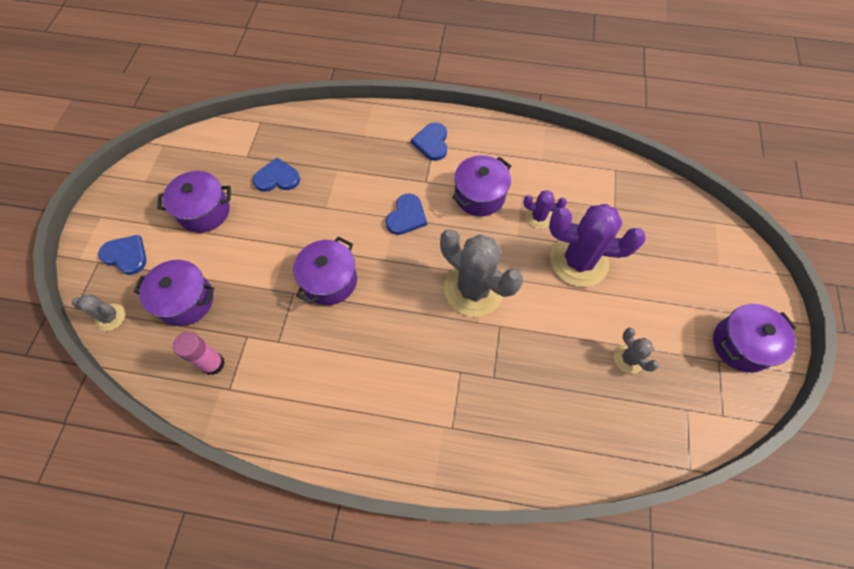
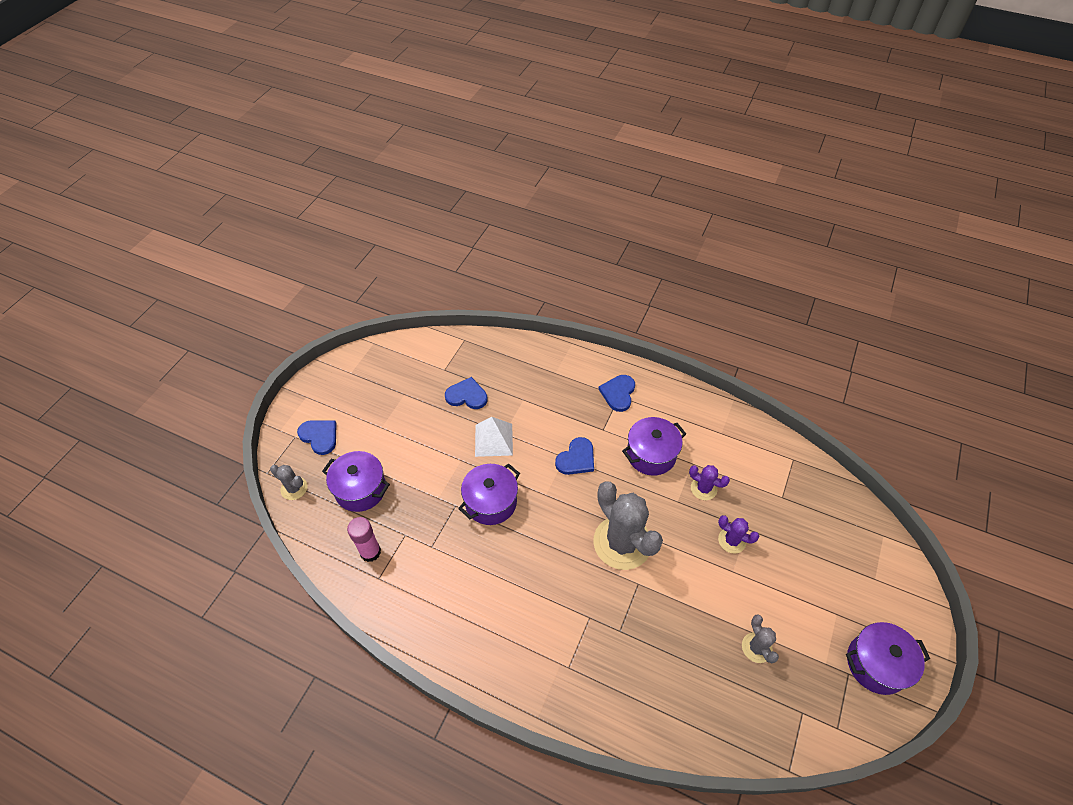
camera: 15 degrees right, 10 degrees down
(204, 211) = (395, 412): purple pot -> none
(317, 216) = (494, 440): none -> white pyramid
(578, 261) = (732, 540): purple cactus -> purple cactus, size x0.48

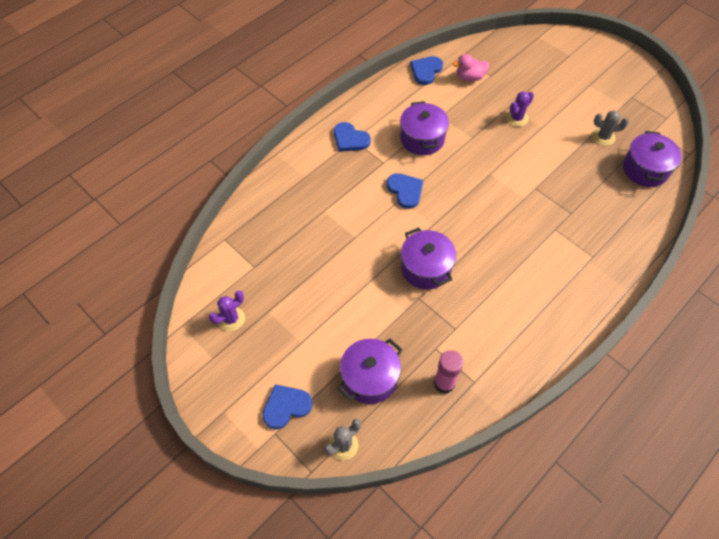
camera: 70 degrees left, 5 degrees up
(467, 395) = (297, 255): blue heart -> blue heart (426, 71)
(494, 440) = (359, 247): white pyramid -> none
(622, 542) = (497, 186): grey cactus -> none
(703, 488) = (466, 118): purple cactus -> purple cactus (231, 319)
(766, 476) = (470, 77): none -> pink duck
(876, 664) = (628, 81): purple pot -> purple pot (645, 169)

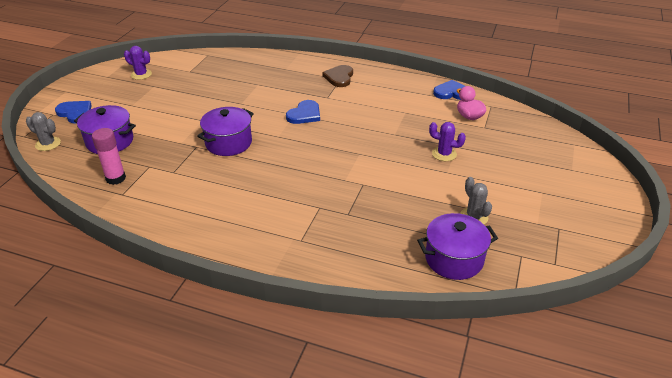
camera: 65 degrees right, 20 degrees down
(350, 139) = (339, 77): blue heart -> brown heart
(422, 139) = (369, 109): purple pot -> none

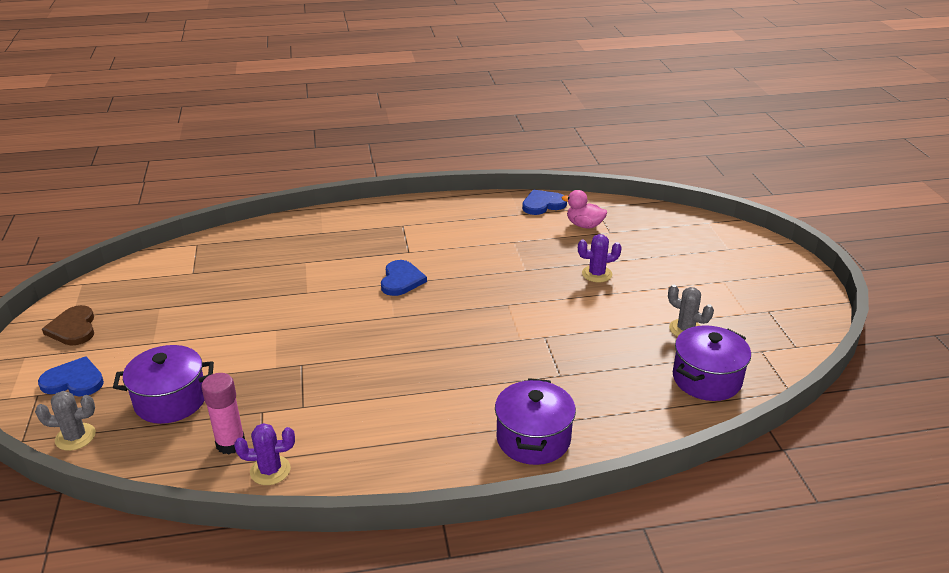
camera: 30 degrees left, 5 degrees down
(141, 74) = (124, 298): purple cactus -> purple cactus (270, 470)
(228, 143) = (340, 345): purple pot -> purple pot (533, 439)
(339, 77) = (400, 223): brown heart -> brown heart (73, 328)

